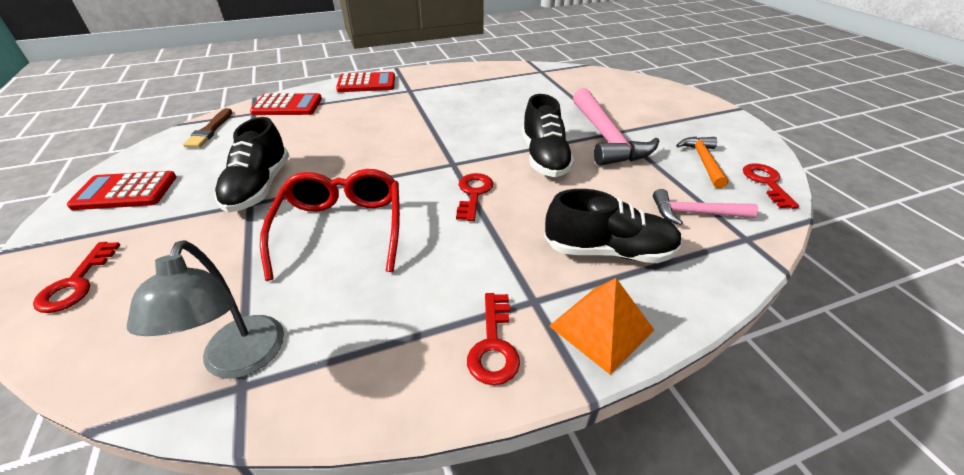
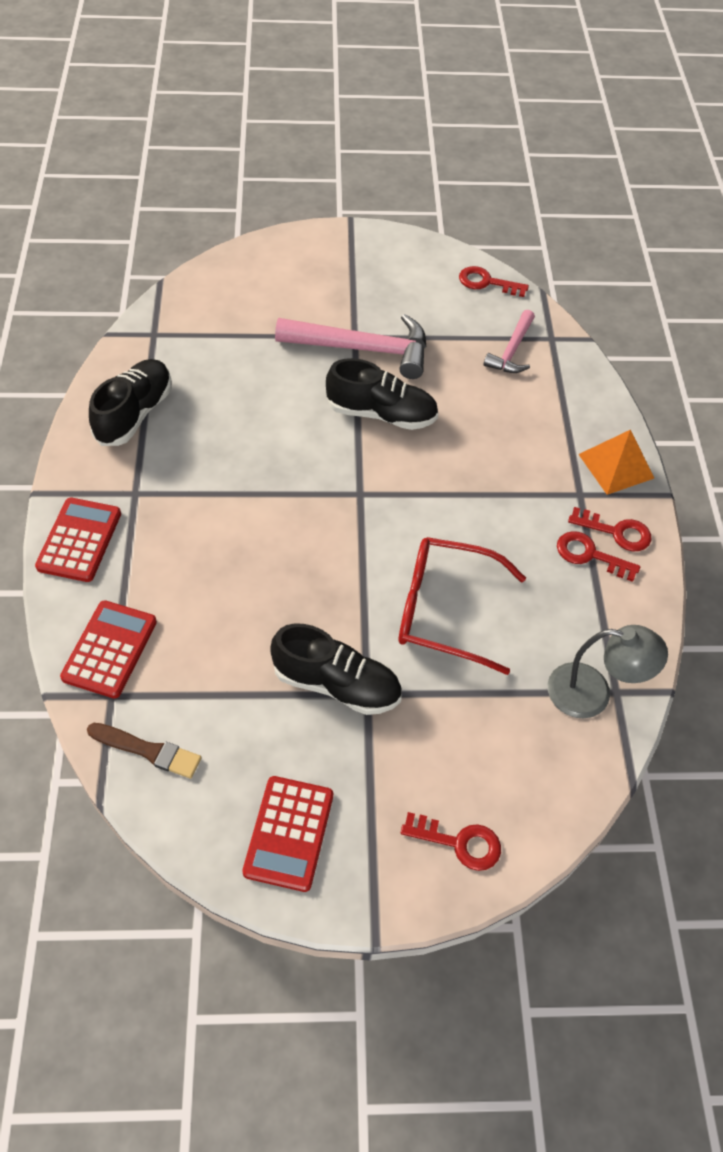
camera: 75 degrees left, 15 degrees up
(473, 193) = (424, 491): red key -> red key (589, 555)
(609, 251) = (540, 427): black shoe -> black shoe (134, 414)
(703, 161) = (438, 302): orange hammer -> none

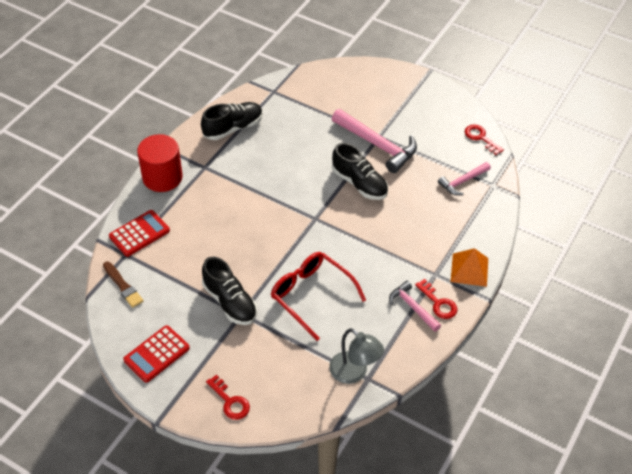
camera: 35 degrees right, 5 degrees down
(79, 540) = (162, 177): red calculator -> red cylinder
(589, 555) = (412, 307): red key -> pink hammer

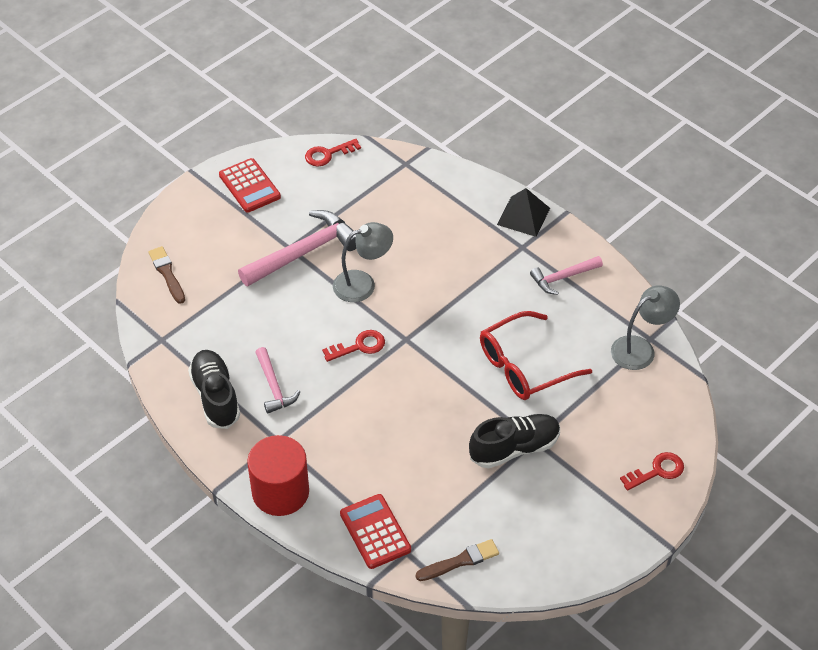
camera: 75 degrees left, 0 degrees up
(157, 354) = (576, 536): red calculator -> red calculator (249, 186)
(330, 80) = (167, 274): none -> brown brush
(359, 183) = (363, 284): black shoe -> grey lamp
(438, 303) = (563, 254): red key -> red key (359, 346)
(462, 181) = (392, 188): pink hammer -> pink hammer (274, 386)
(469, 270) = (523, 216): orange pyramid -> black pyramid

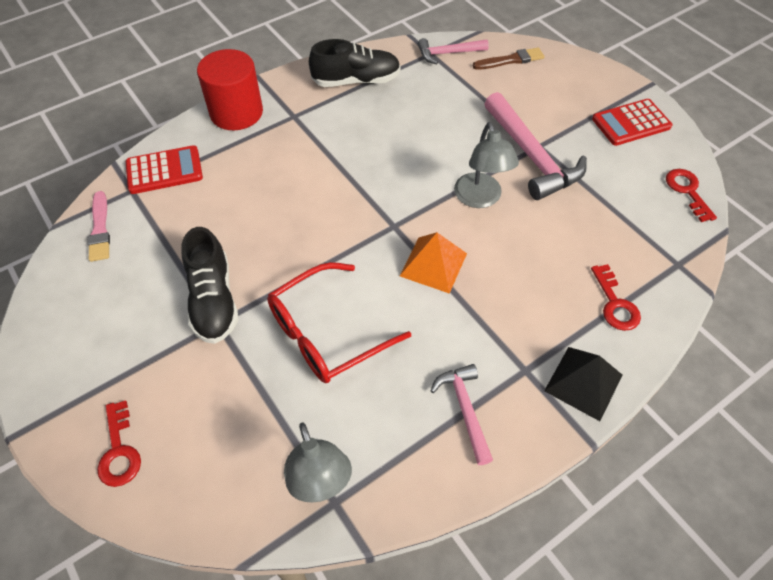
camera: 100 degrees right, 5 degrees up
(274, 386) = (357, 118): pink hammer -> pink hammer (448, 53)
(359, 346) = (392, 185): red key -> red key (615, 304)
(441, 308) = (433, 264): none -> orange pyramid
(460, 561) = (100, 229): brown brush -> pink brush
(524, 366) = (326, 333): red glasses -> red glasses turned 105 degrees counterclockwise

